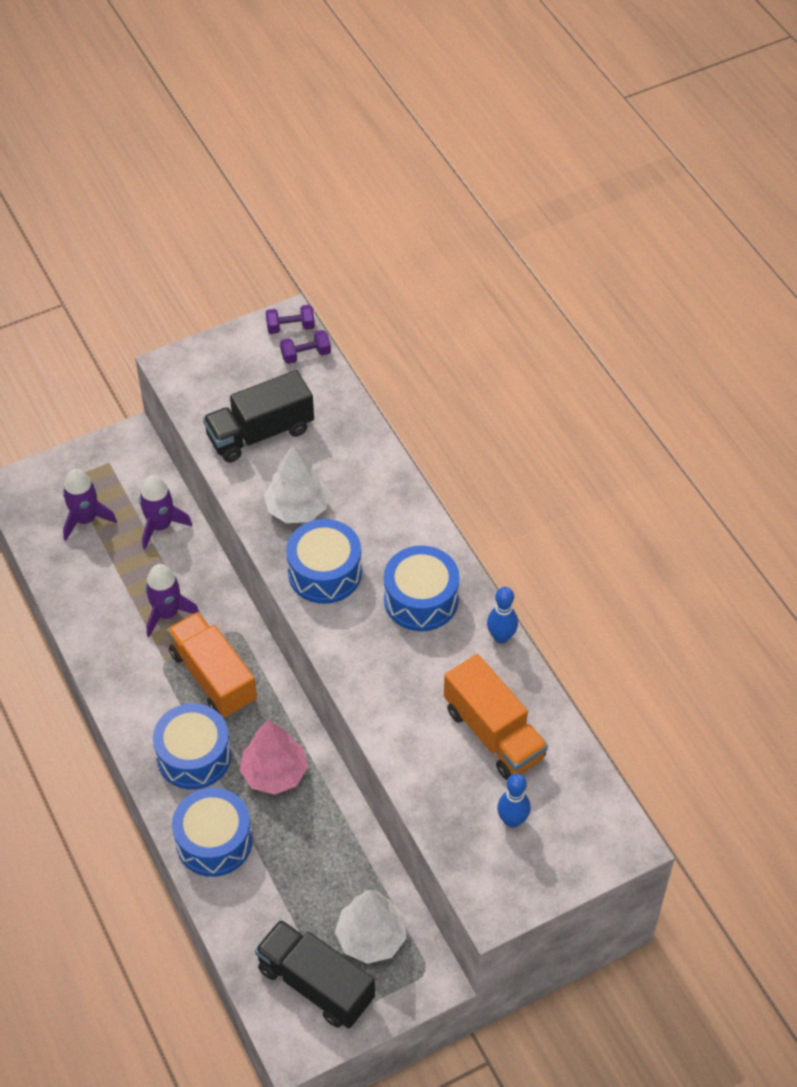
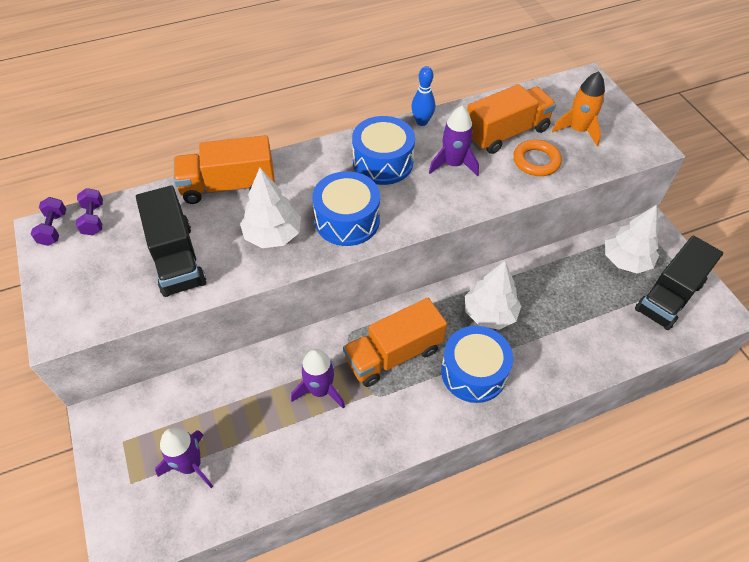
camera: 85 degrees left, 0 degrees up
(161, 526) = (217, 393): purple rocket -> purple rocket (453, 164)
(214, 841) = (555, 360): blue drum -> none
(274, 773) = (489, 313): pink tree -> white tree
(365, 457) = (228, 186): none -> orange truck
(445, 766) = (536, 161): none -> orange ring
(512, 820) = (578, 130): blue bowling pin -> orange rocket

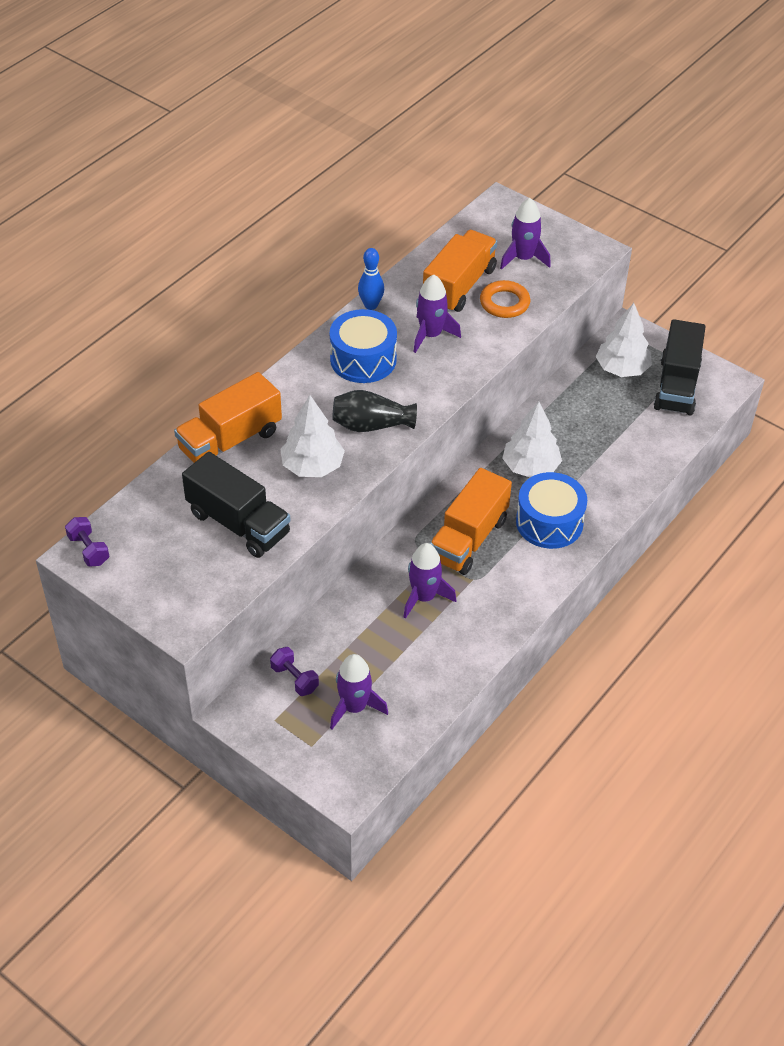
camera: 30 degrees left, 5 degrees down
(93, 219) = (121, 525): purple dumbbell -> purple dumbbell (294, 679)
(347, 220) = (371, 425): blue drum -> black vase
(578, 130) = (523, 258): orange rocket -> purple rocket

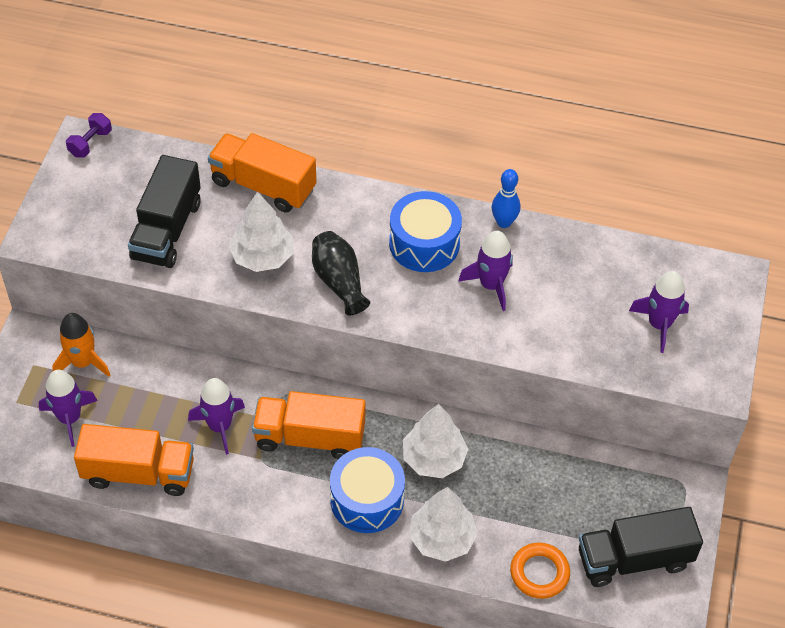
camera: 65 degrees right, 5 degrees up
(294, 679) = (83, 362): purple dumbbell -> orange rocket
(459, 286) = (578, 284): orange truck -> orange truck (139, 473)
(504, 303) = (578, 331): orange ring -> orange ring (539, 573)
(622, 369) = (627, 497): white tree -> white tree (442, 538)

